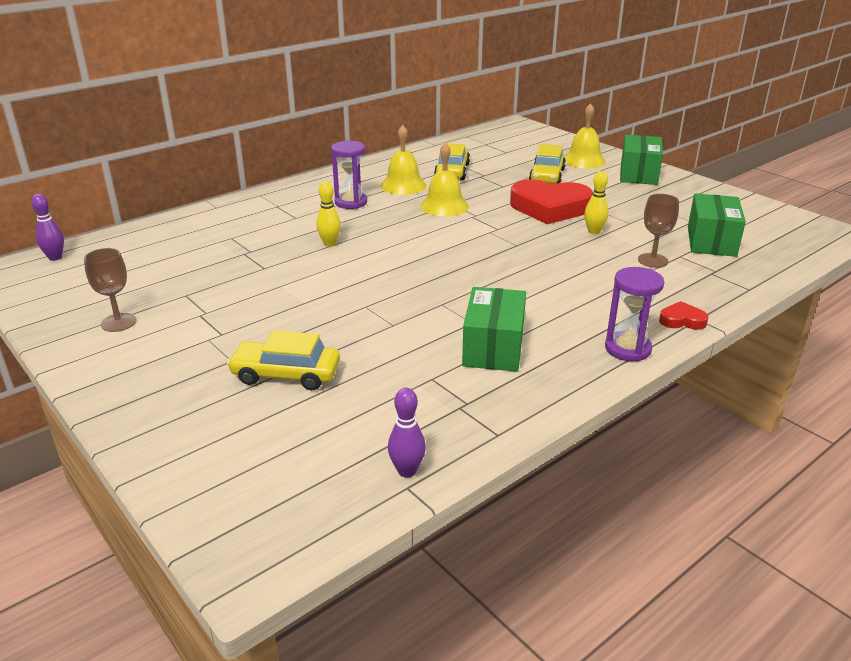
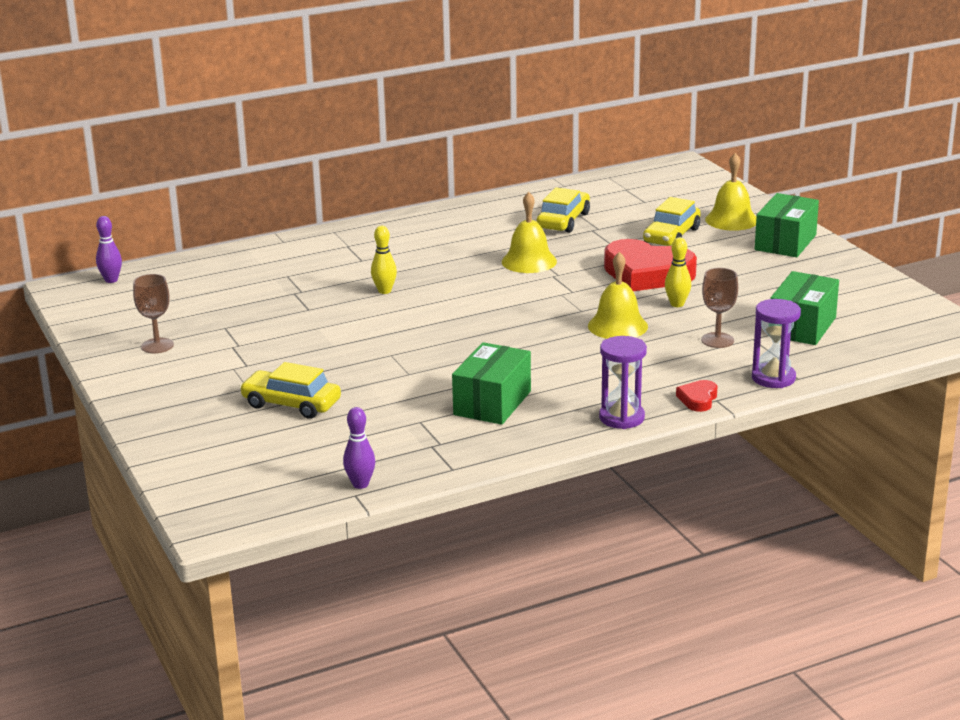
camera: 15 degrees right, 5 degrees down
(351, 202) = (428, 248): purple hourglass -> purple hourglass (773, 378)
(403, 185) = (497, 233): yellow bell -> yellow bell (617, 326)
(682, 320) = (698, 399): red heart -> red heart turned 90 degrees counterclockwise

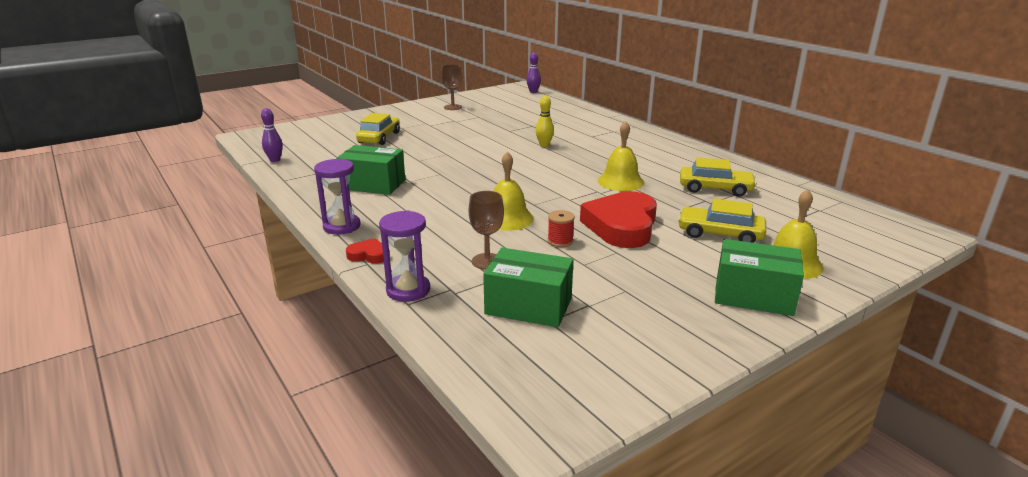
camera: 80 degrees right, 0 degrees up
(677, 304) = (560, 241): yellow bowling pin -> red spool

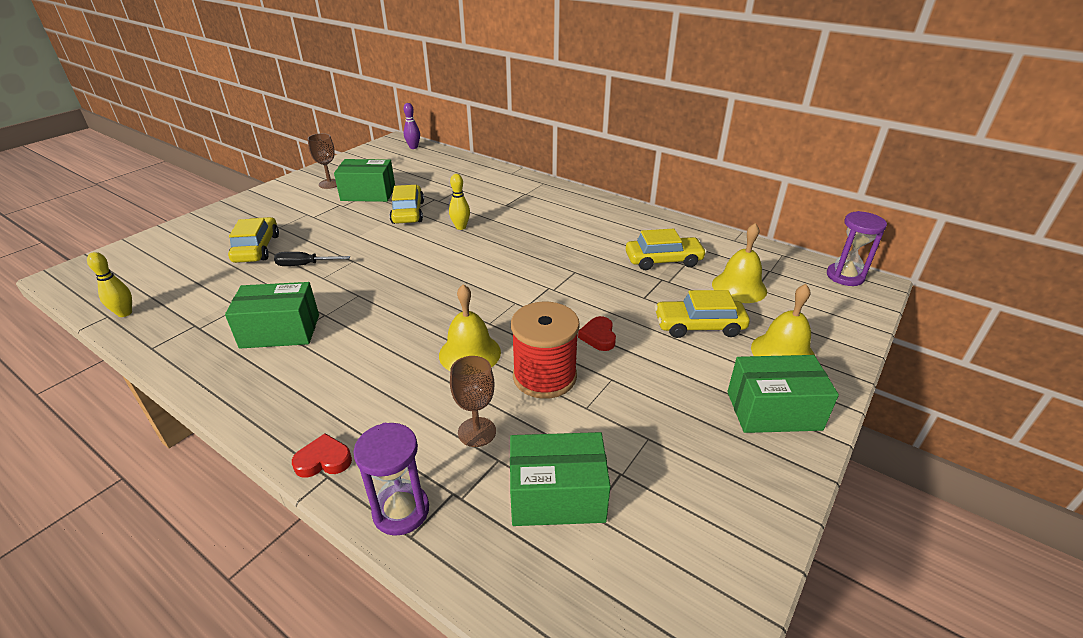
camera: 20 degrees left, 10 degrees up
(275, 160) = (125, 313): purple bowling pin -> yellow bowling pin
(342, 226) = (266, 416): purple hourglass -> purple hourglass (845, 276)
(409, 151) = (305, 265): none -> black screwdriver
(480, 116) = (368, 193): none -> green box
(506, 131) = (408, 212): none -> yellow car
(560, 241) = (544, 376): red spool -> red spool, size x2.13
(620, 181) = (566, 268): yellow bell -> yellow bell (739, 287)
(622, 226) = (598, 336): red heart -> red heart, size x0.44

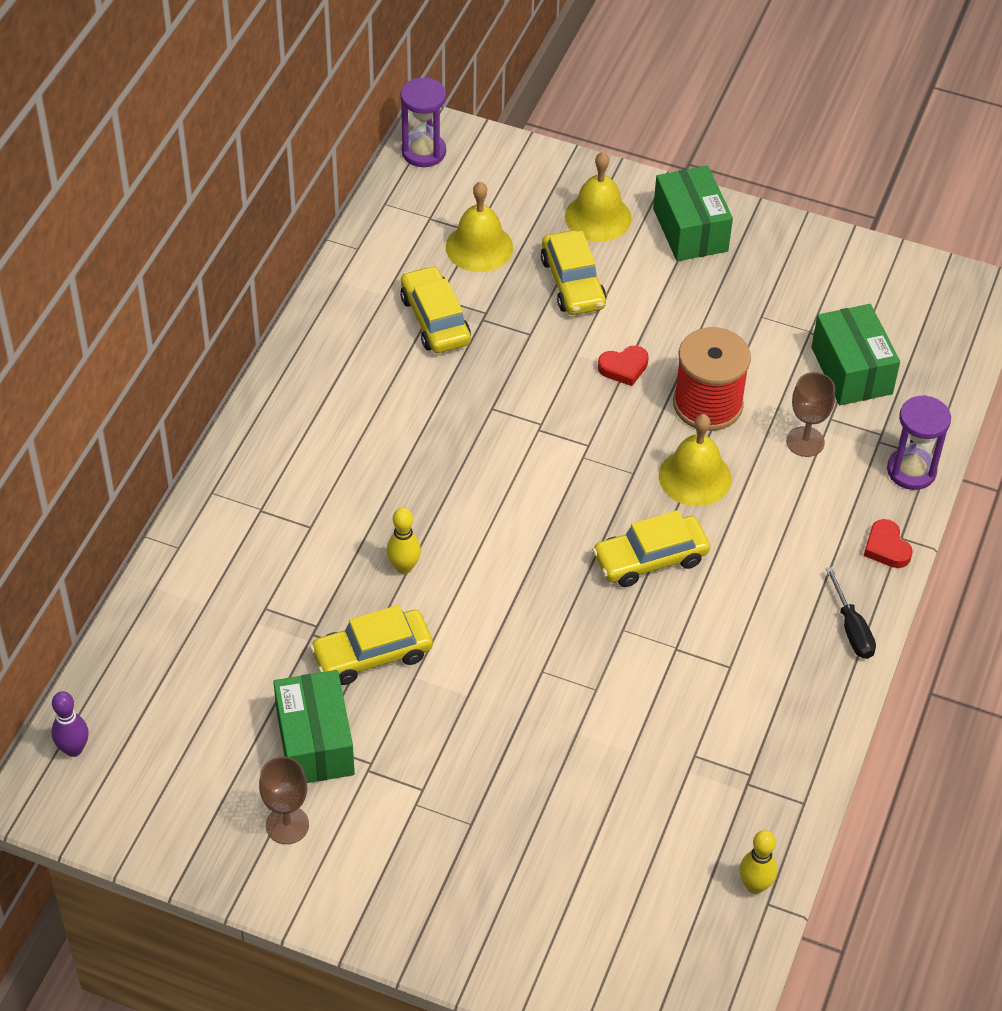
camera: 105 degrees left, 15 degrees up
(257, 248) = (546, 817): yellow car -> yellow car (650, 559)
(280, 331) = (724, 680): green box -> none
(305, 265) = (572, 727): black screwdriver -> black screwdriver (852, 629)

